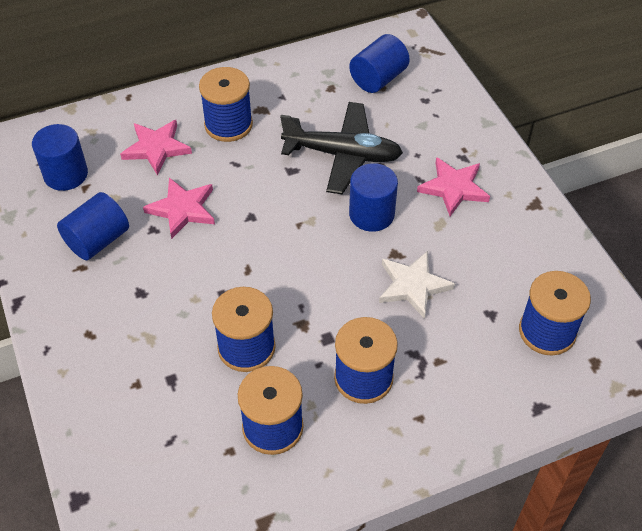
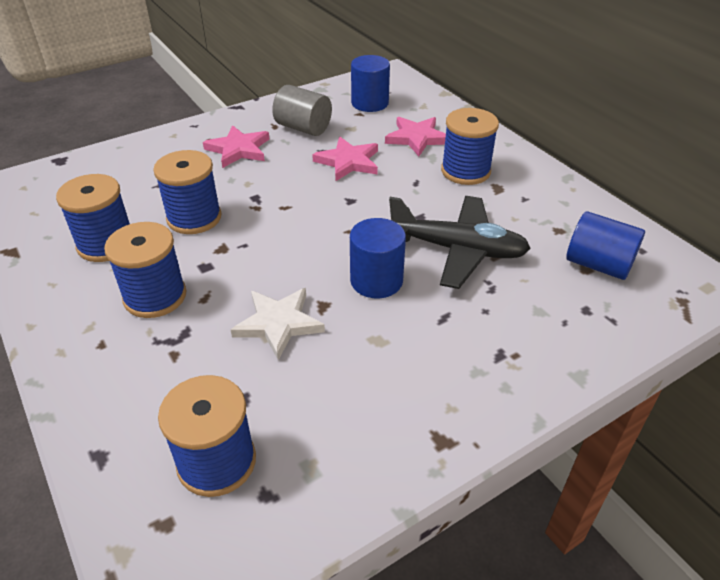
camera: 80 degrees right, 10 degrees down
(97, 240) = (303, 128): blue cylinder -> grey cylinder
(343, 155) = (458, 250): black plane -> black plane turned 75 degrees counterclockwise
(454, 188) = (441, 349): pink star -> pink star (238, 149)

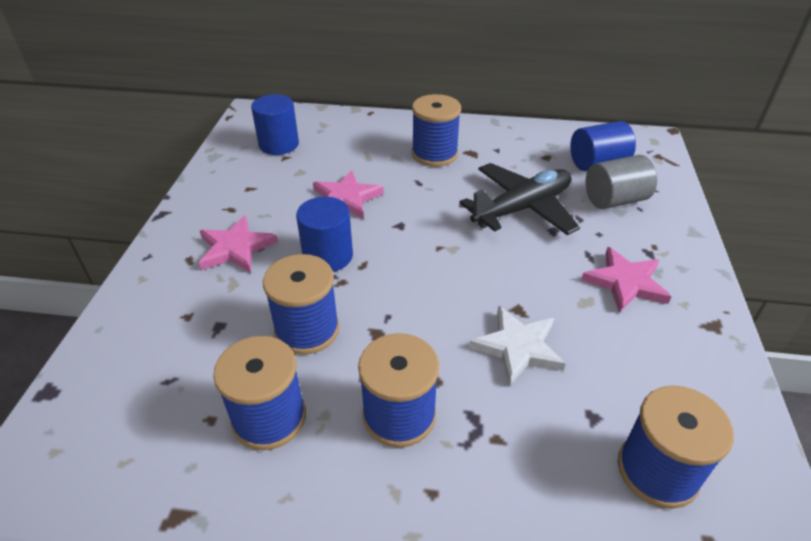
camera: 50 degrees left, 0 degrees up
(303, 128) = (260, 195): grey cylinder -> grey cylinder (614, 200)
(376, 281) = (517, 265): blue cylinder -> blue cylinder (328, 256)
(417, 138) = (362, 150): pink star -> pink star (625, 282)

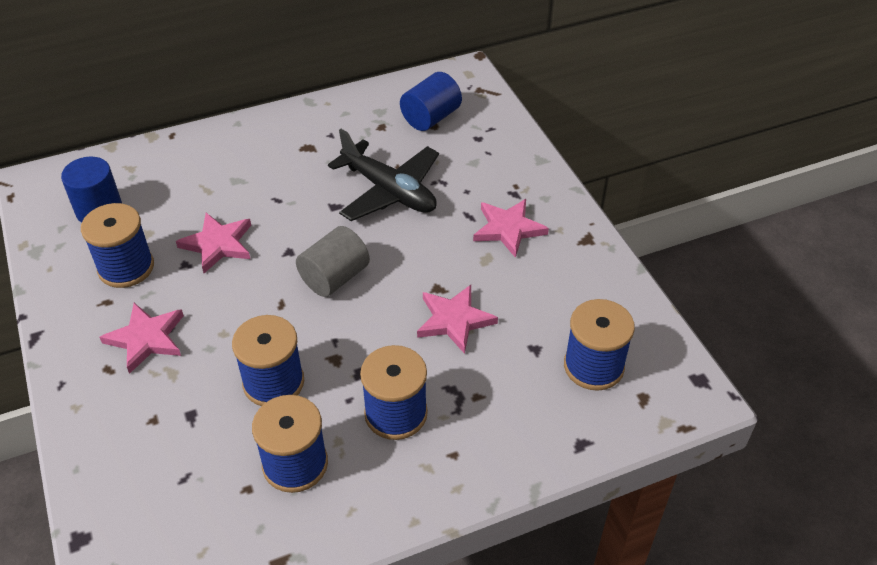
camera: 30 degrees left, 5 degrees up
(328, 256) = (243, 309): blue cylinder -> none
(434, 154) = (273, 162): blue spool -> blue spool (126, 267)
(518, 347) = (454, 320): white star -> pink star
(522, 208) = (389, 191): black plane -> black plane turned 105 degrees clockwise
(614, 200) = (463, 151): grey cylinder -> grey cylinder (334, 277)

